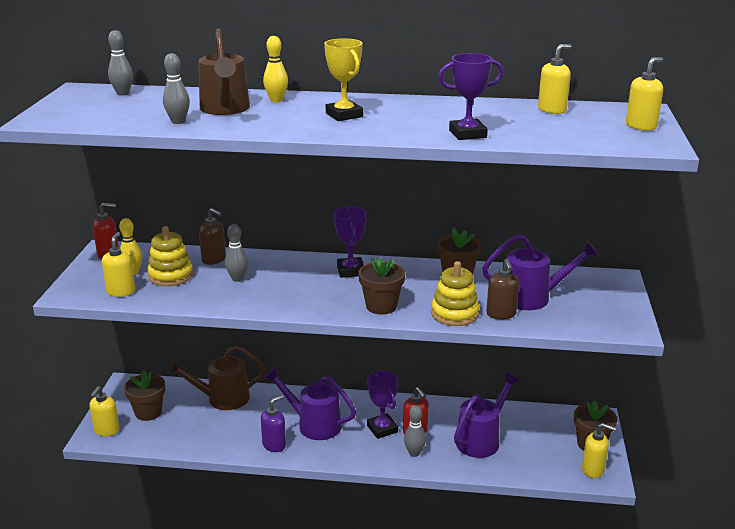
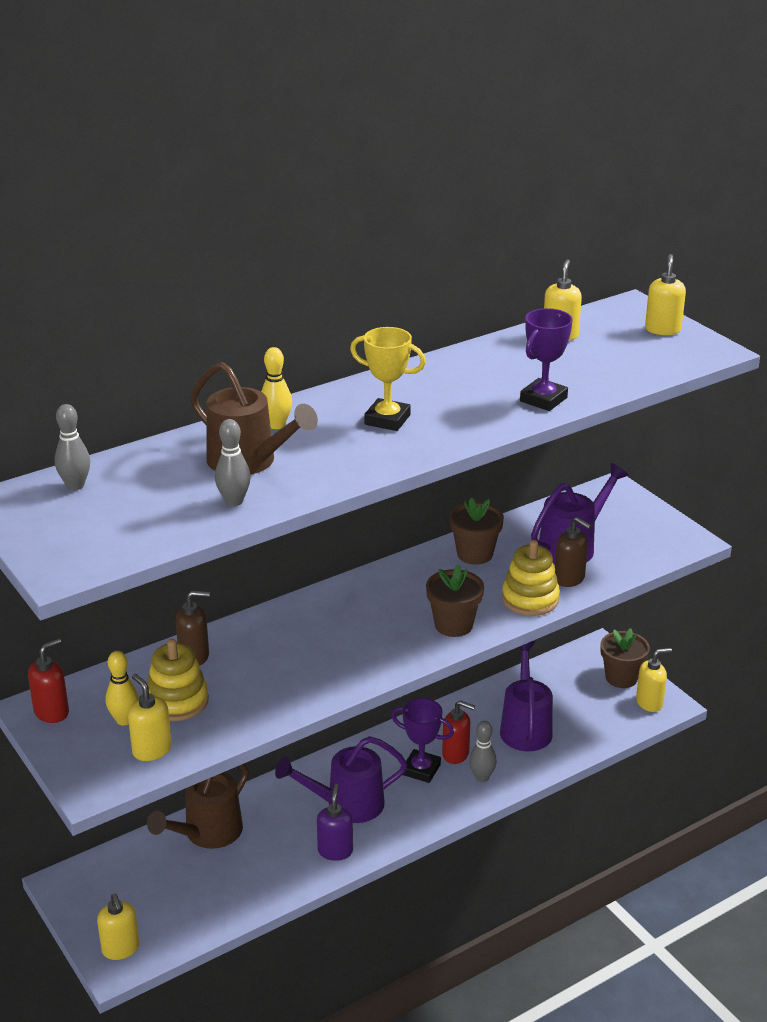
camera: 40 degrees left, 5 degrees up
(148, 412) = (141, 899): brown flower pot -> none
(237, 279) = (260, 667): grey bowling pin -> none
(350, 271) = (364, 598): purple trophy -> none

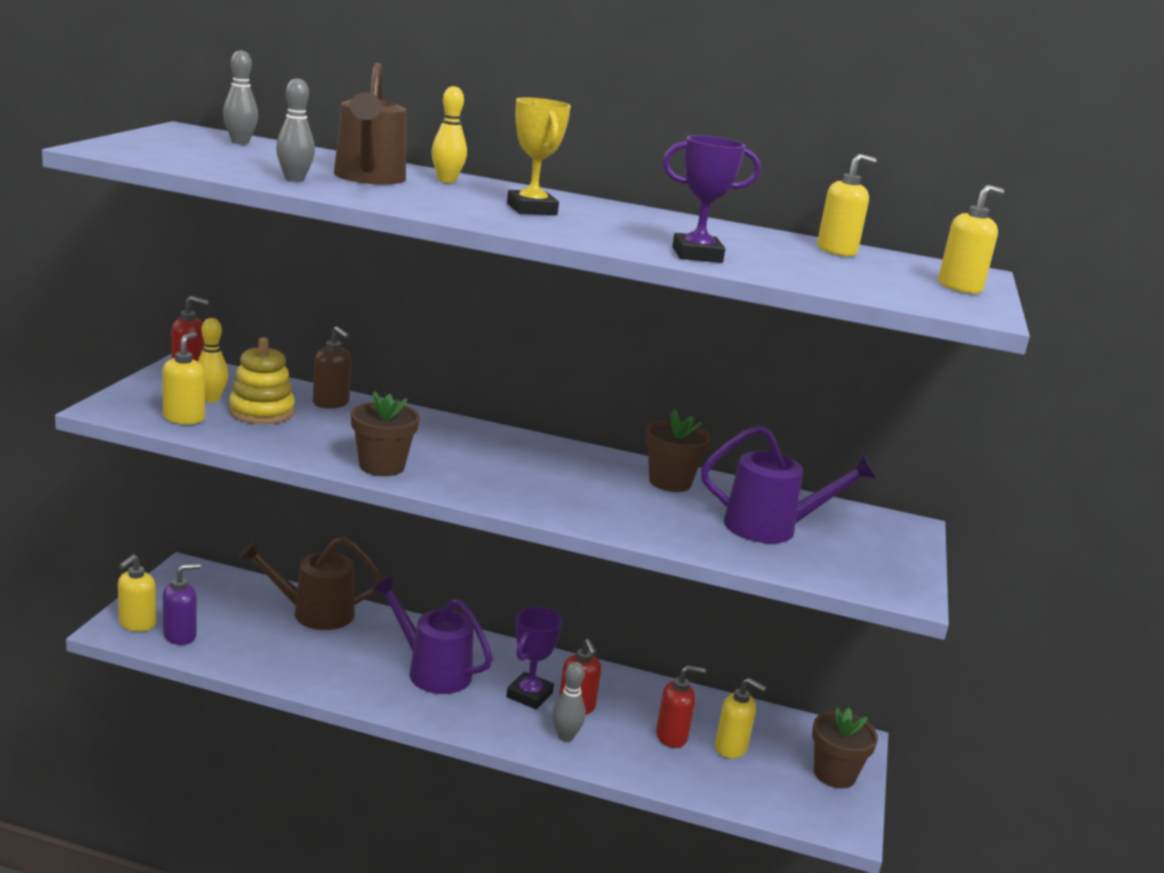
camera: 45 degrees right, 10 degrees down
(335, 851) = (366, 687): purple soap dispenser -> purple soap dispenser (180, 636)
(421, 769) = (529, 695): purple trophy -> purple trophy turned 45 degrees clockwise
(453, 625) = (544, 500): brown flower pot -> brown flower pot (382, 466)
(525, 727) = (672, 736): purple watering can -> red soap dispenser
(530, 599) = (647, 527): yellow stacking toy -> none
(569, 579) = (716, 540): brown soap dispenser -> none
(649, 703) = (827, 810): yellow soap dispenser -> yellow soap dispenser (731, 748)

